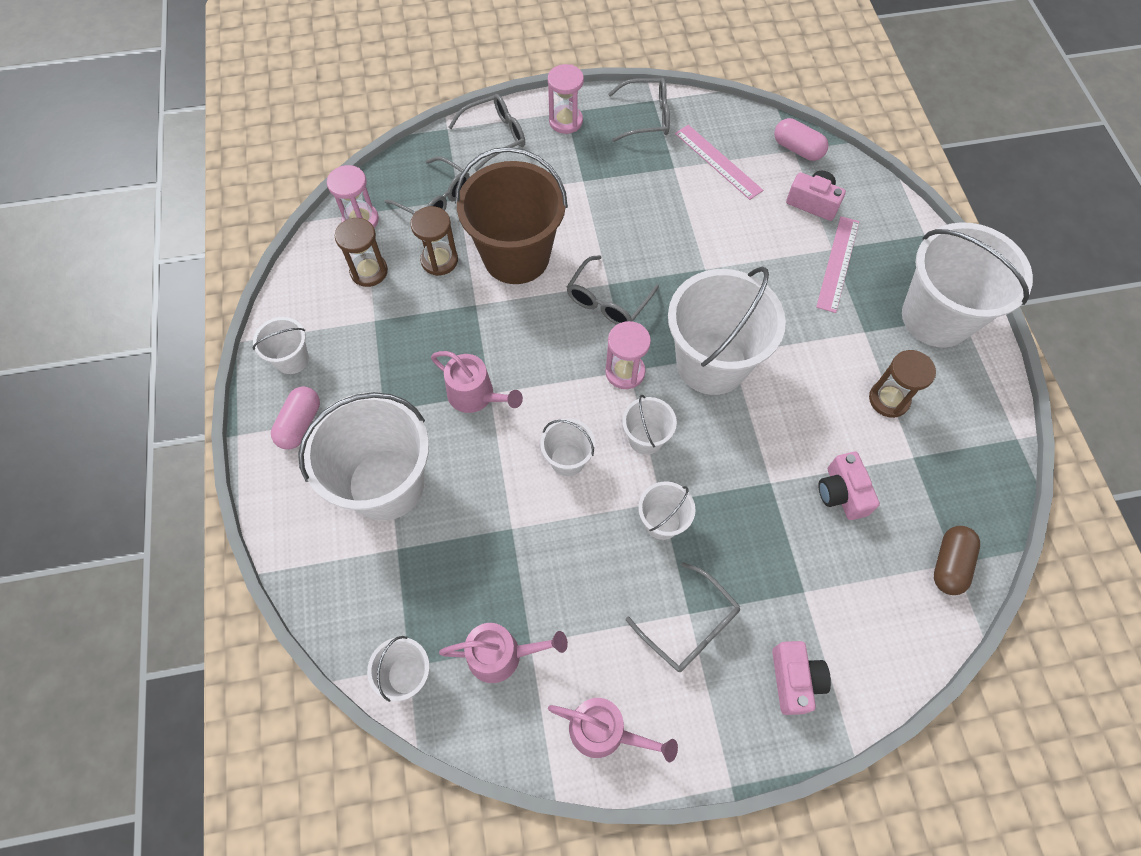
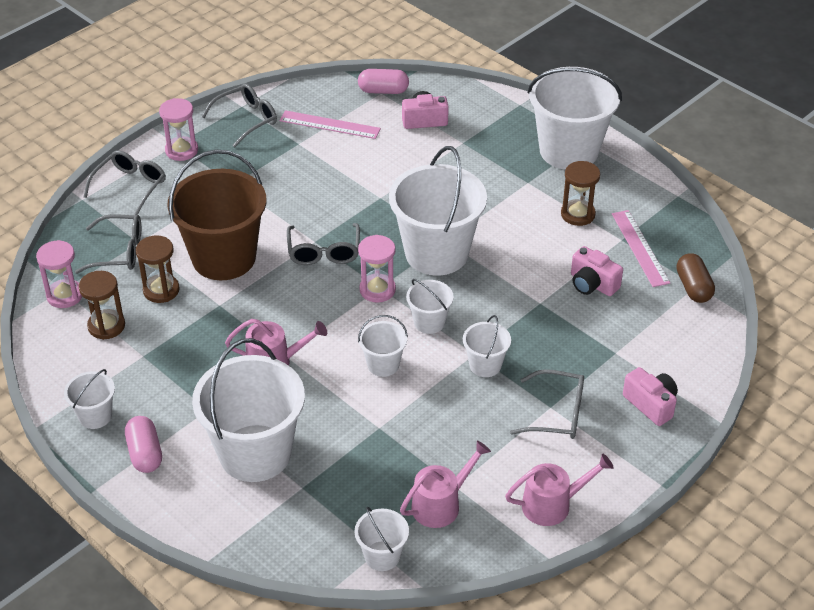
camera: 35 degrees left, 20 degrees down
(838, 263) = (474, 149): pink ruler -> pink ruler (640, 248)

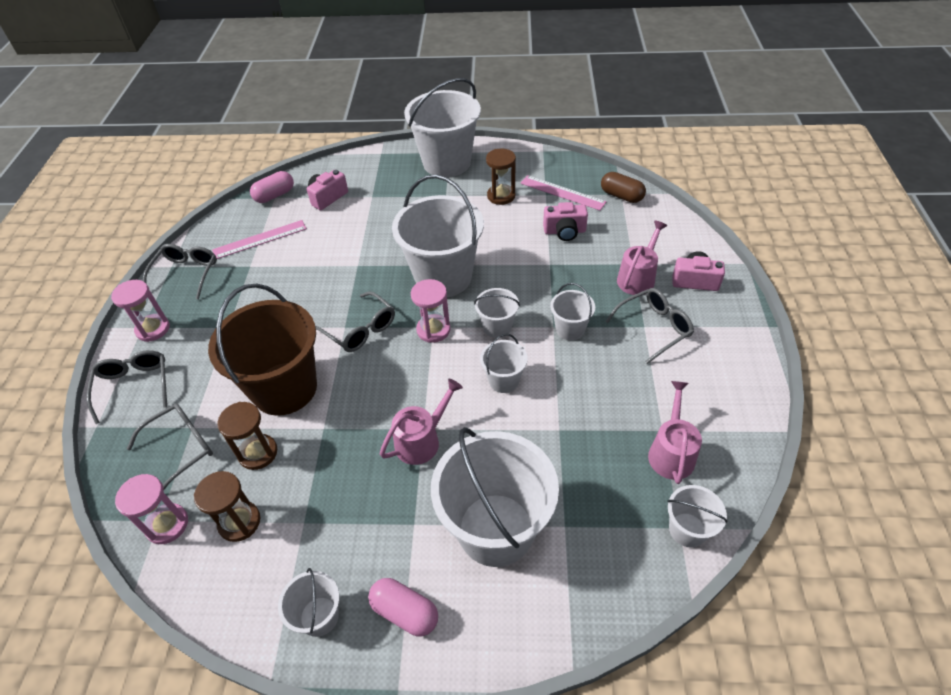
camera: 40 degrees left, 5 degrees up
(552, 504) = (733, 391): pink watering can -> pink watering can (637, 278)

